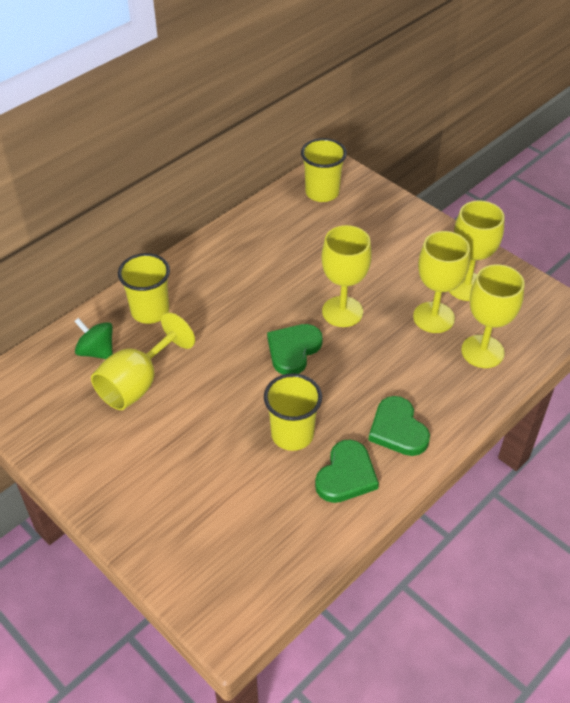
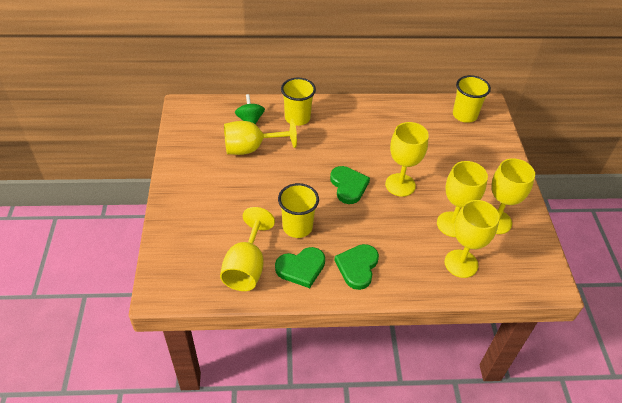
camera: 40 degrees right, 0 degrees up
(290, 520) = (247, 267): none -> yellow goblet
(293, 350) = (348, 186): green heart -> green heart turned 90 degrees clockwise

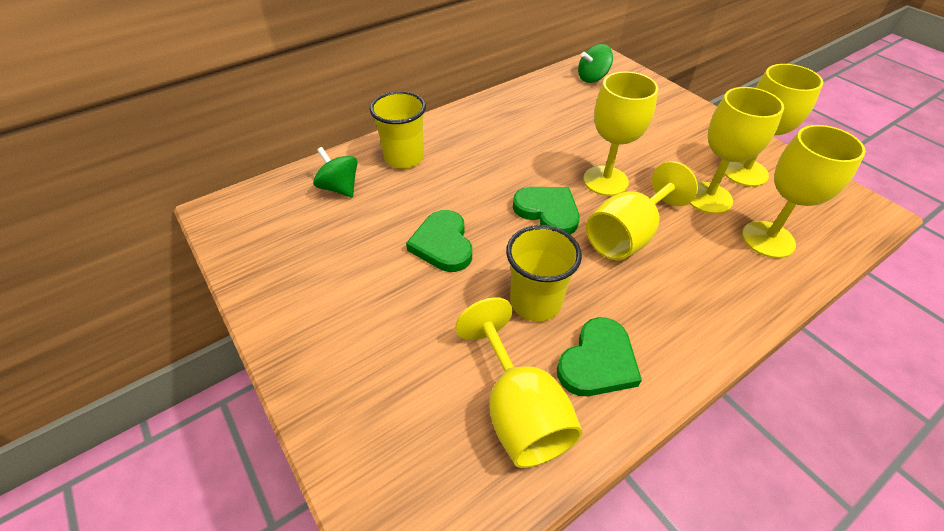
camera: 30 degrees left, 0 degrees up
(251, 148) = (373, 224): yellow goblet -> yellow goblet (628, 235)
(357, 267) = (665, 314): green heart -> green heart (443, 244)
(464, 115) = (592, 78): yellow cup -> green spinning top

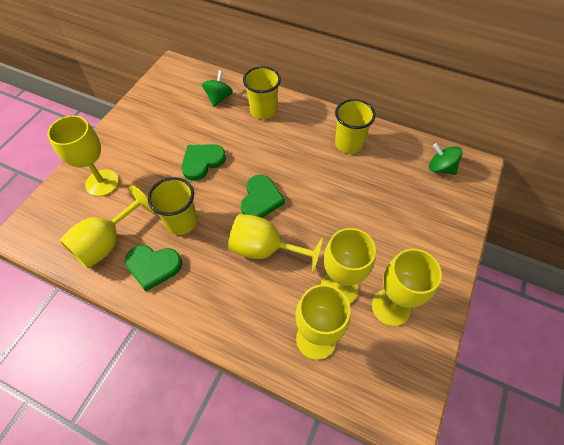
camera: 60 degrees right, 10 degrees up
(515, 117) = (348, 144): none -> yellow cup
(605, 181) = (314, 219): yellow goblet -> yellow goblet (102, 183)

